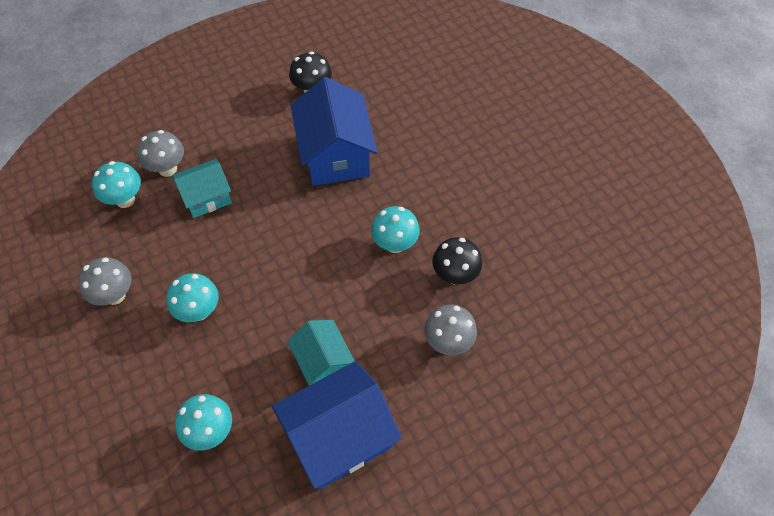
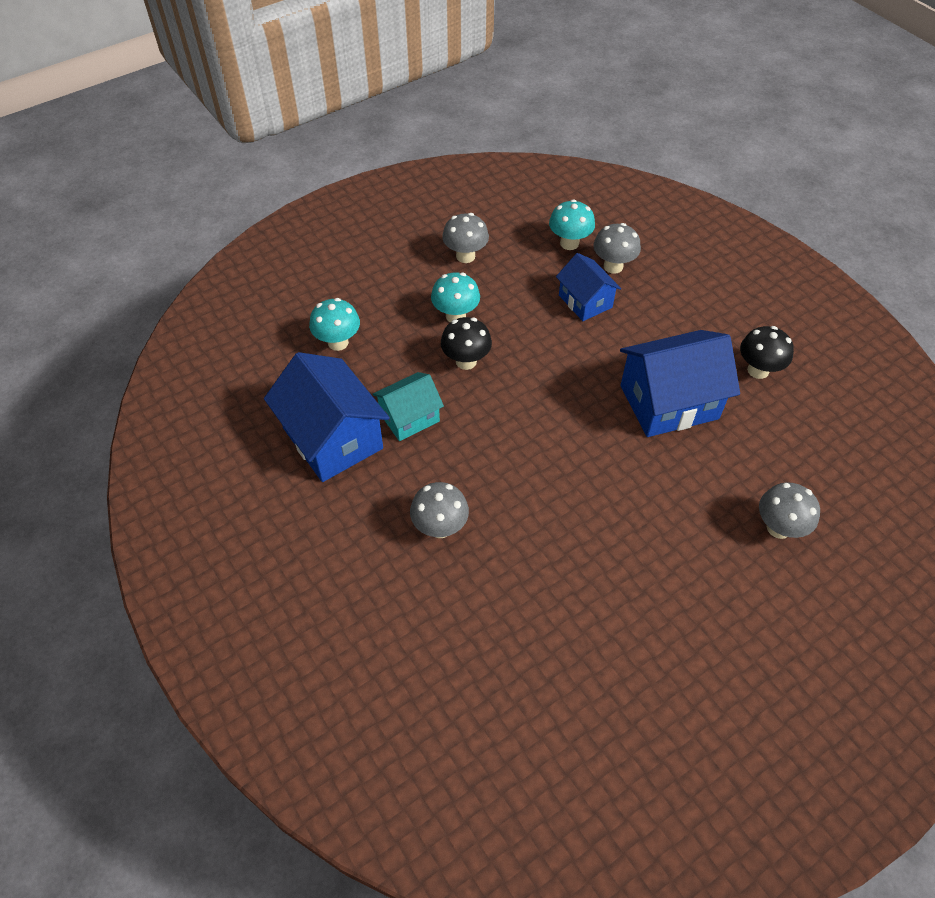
camera: 85 degrees right, 5 degrees down
(207, 197) = (585, 301): turquoise house -> blue house
(395, 244) = (558, 468): turquoise mushroom -> none
(455, 275) = (526, 531): black mushroom -> black mushroom (466, 361)
(460, 110) = (778, 528): none -> grey mushroom

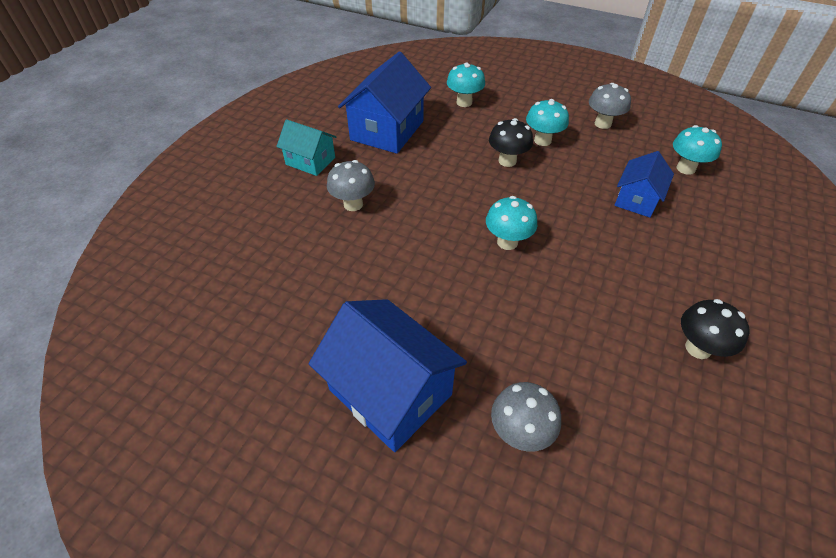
camera: 60 degrees right, 5 degrees down
(409, 417) = (433, 155): turquoise house -> turquoise house (310, 161)
(578, 425) = (507, 242): none -> turquoise mushroom
(613, 266) = (695, 202): grey mushroom -> none
(669, 402) = (588, 292): blue house -> blue house (390, 392)

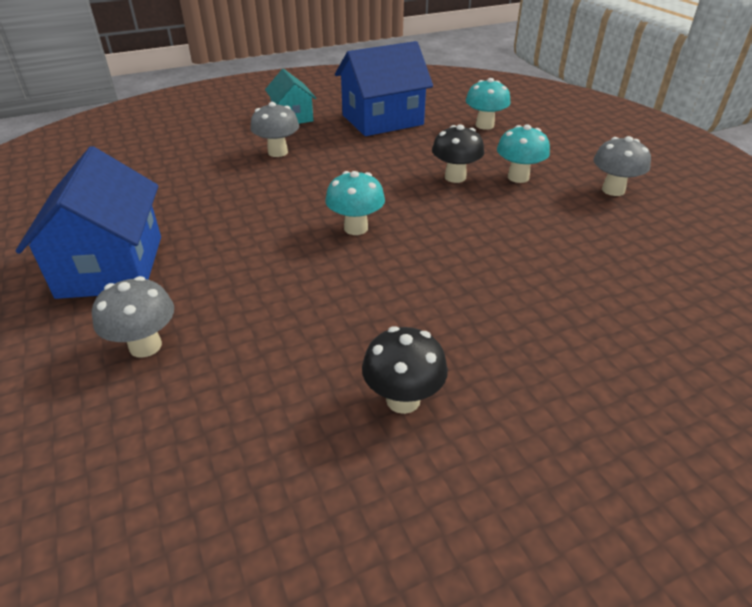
camera: 40 degrees right, 10 degrees down
(637, 199) = (546, 260): blue house -> none
(685, 168) = (659, 263): turquoise mushroom -> none

